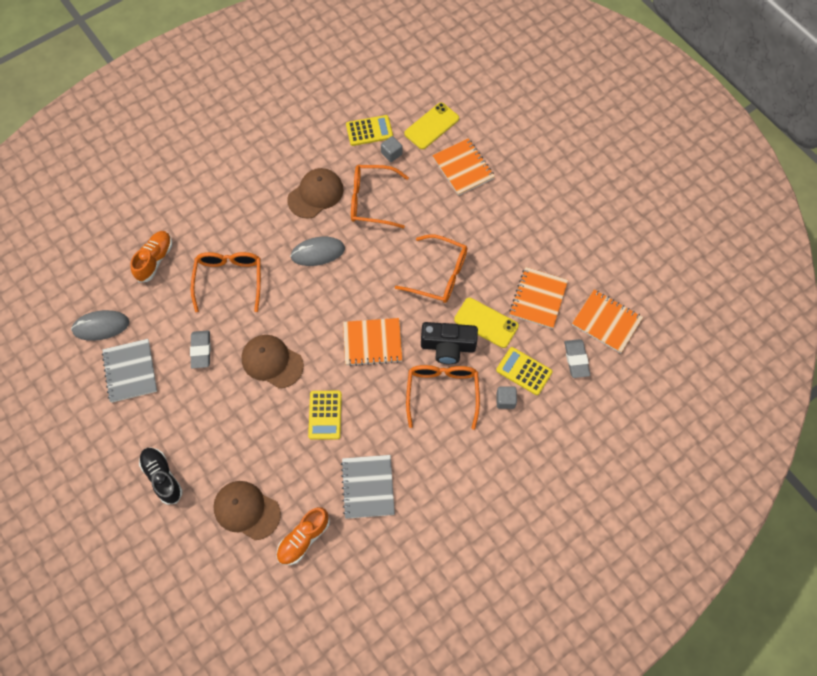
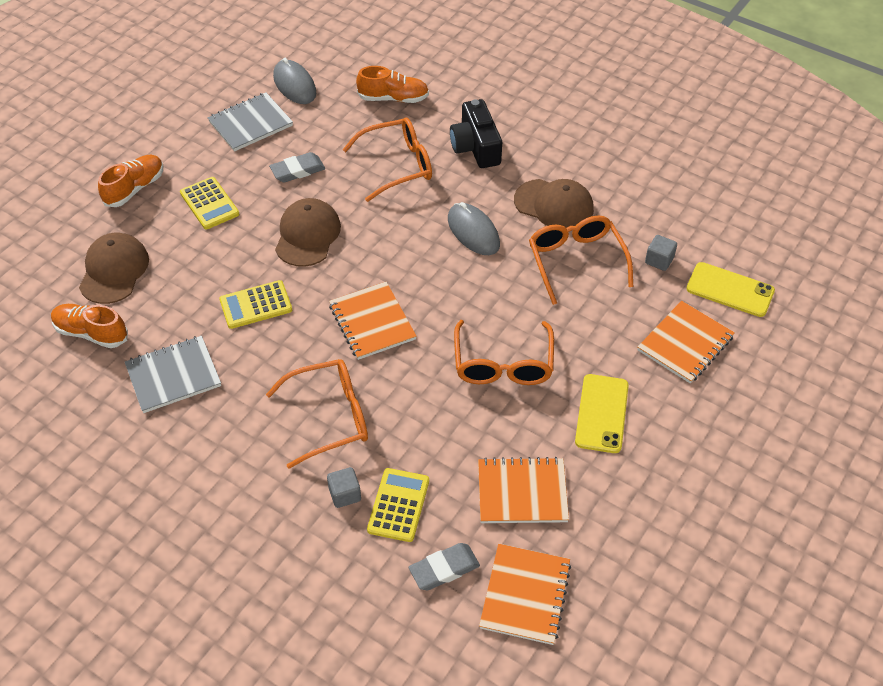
camera: 70 degrees right, 15 degrees down
(162, 477) = (135, 188): black shoe -> orange shoe
(369, 131) = (679, 228): yellow calculator -> yellow calculator (209, 204)
(448, 346) = (400, 404): black camera -> black camera (476, 147)
(486, 323) = (454, 438): yellow phone -> yellow phone (602, 413)

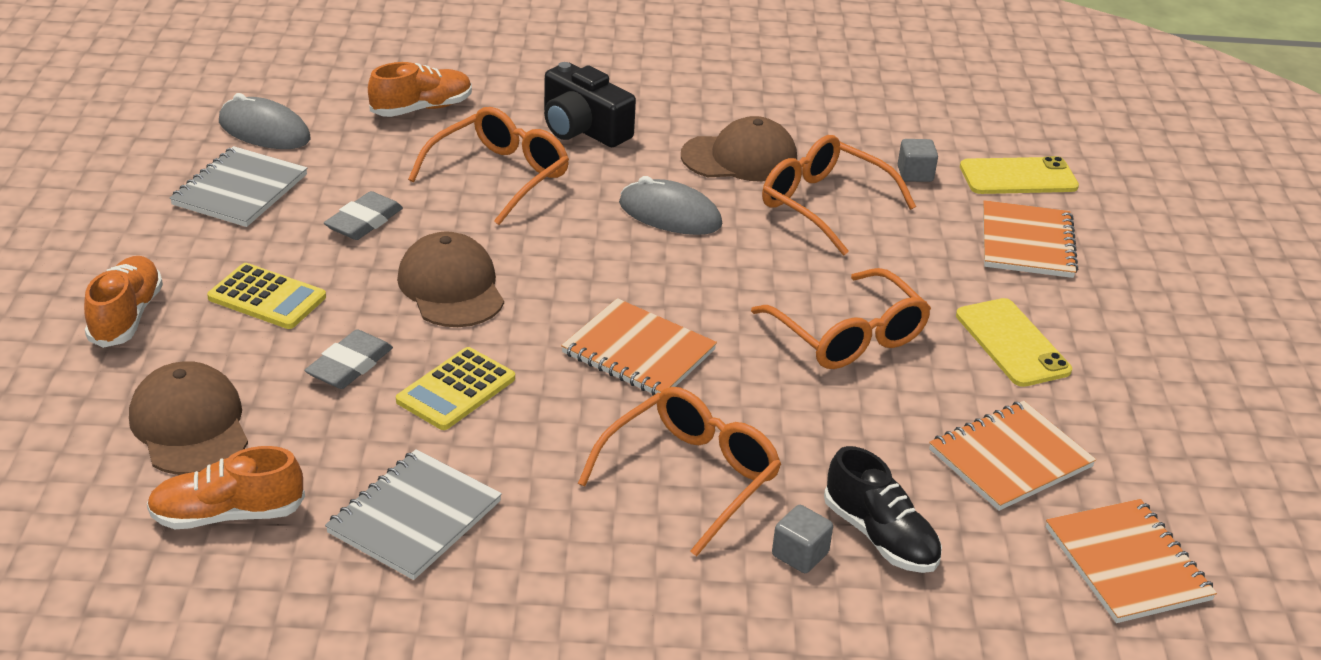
camera: 35 degrees left, 15 degrees down
(398, 505) = (880, 536): yellow calculator -> black shoe
(444, 569) = (1007, 580): grey eraser -> grey eraser (350, 365)

